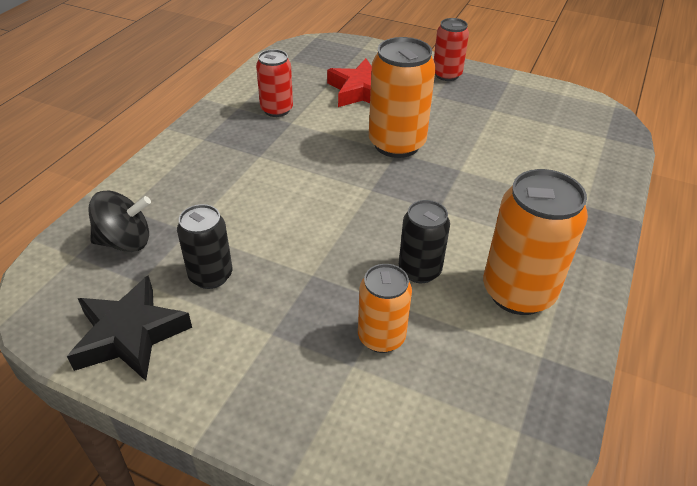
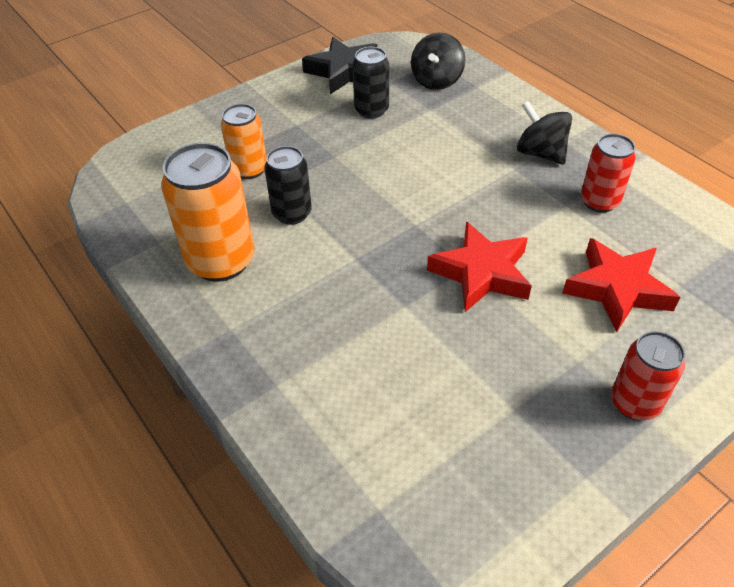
camera: 120 degrees right, 5 degrees up
(229, 146) = (540, 153): none -> black spinning top
(396, 144) = (481, 273): orange can -> red star

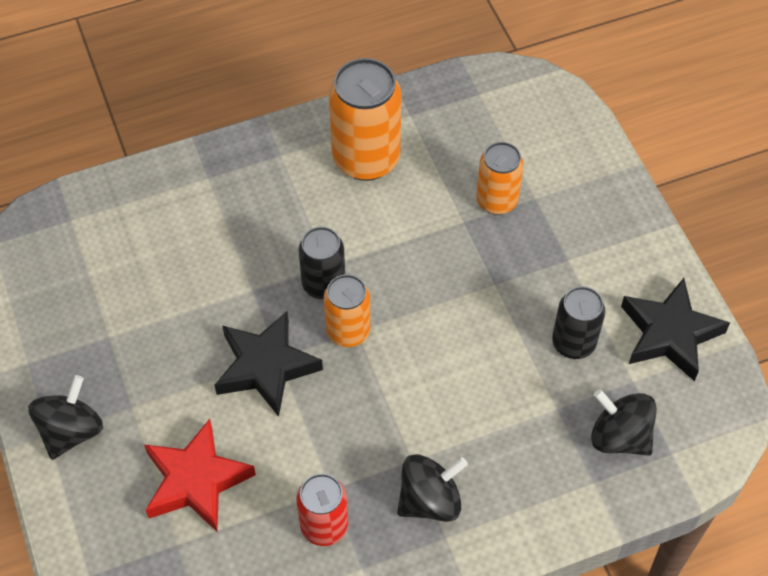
camera: 105 degrees right, 10 degrees up
(292, 213) = (412, 226): black can -> black can (323, 284)
(418, 229) = (348, 331): none -> orange can
(481, 273) = (266, 367): red star -> black star
(635, 403) = (71, 431): red can -> black spinning top

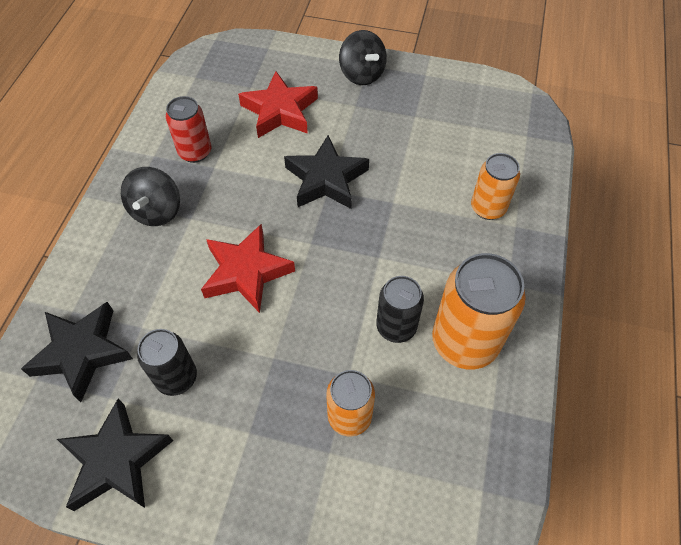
camera: 125 degrees right, 0 degrees up
(323, 284) = (364, 245): black can -> black can (396, 327)
(348, 331) = (314, 237): orange can -> orange can (488, 208)
(432, 363) = (246, 272): none -> red star
(619, 436) = (82, 353): black spinning top -> black star

